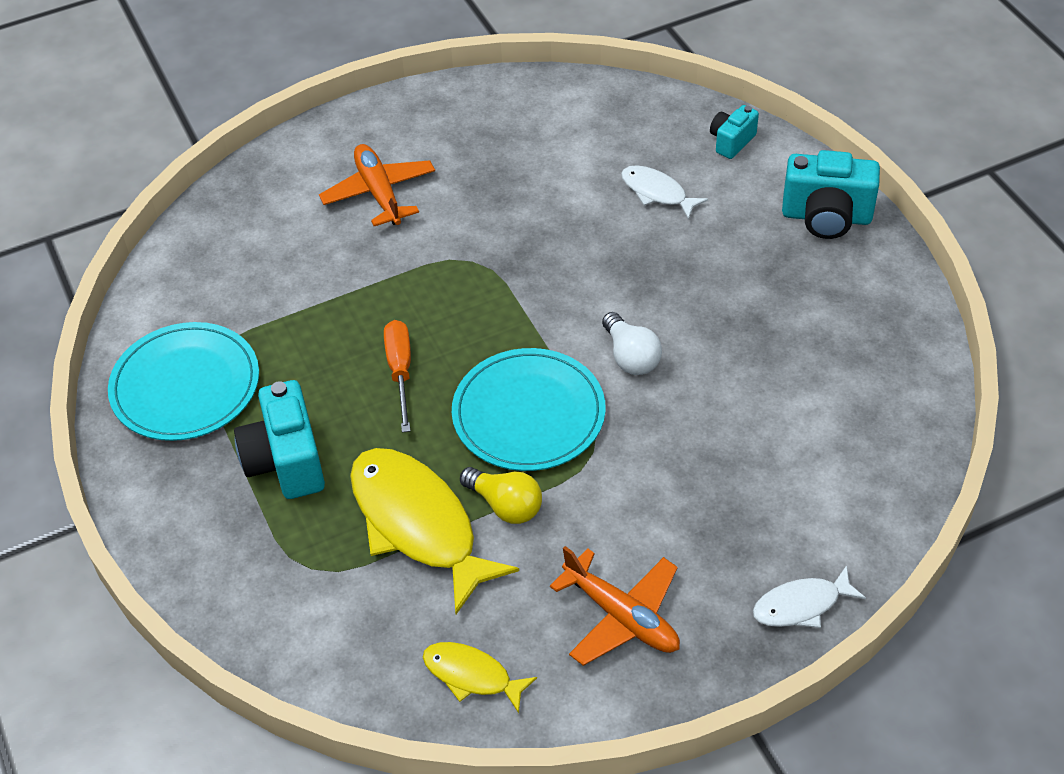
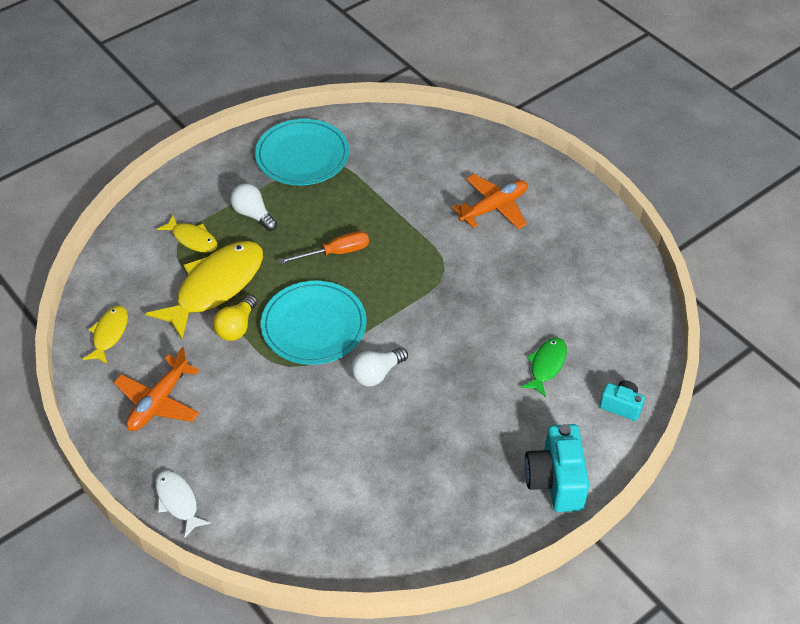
camera: 75 degrees right, 0 degrees up
(286, 461) = (253, 214): turquoise camera -> white light bulb
(308, 545) = (192, 239): none -> yellow fish
(657, 192) = (546, 365): white fish -> green fish

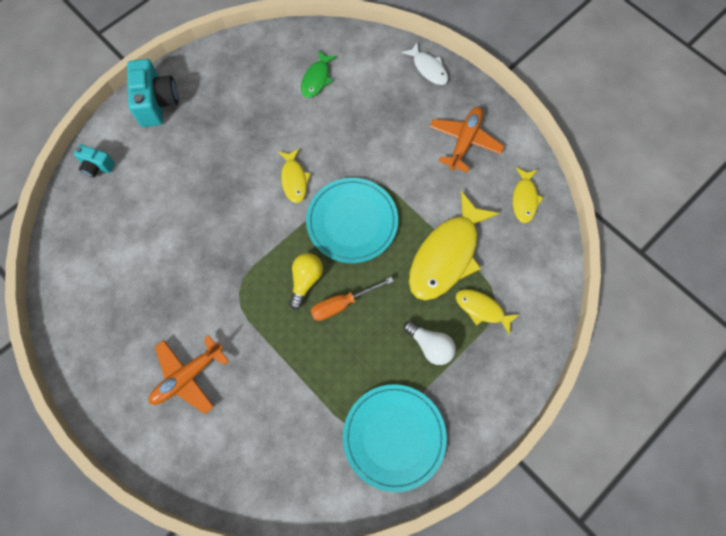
camera: 175 degrees right, 20 degrees up
(236, 327) = (418, 214): yellow light bulb -> yellow light bulb (305, 280)
(377, 374) = (294, 179): white light bulb -> yellow fish
(546, 365) = (153, 198): green fish -> green fish (316, 79)

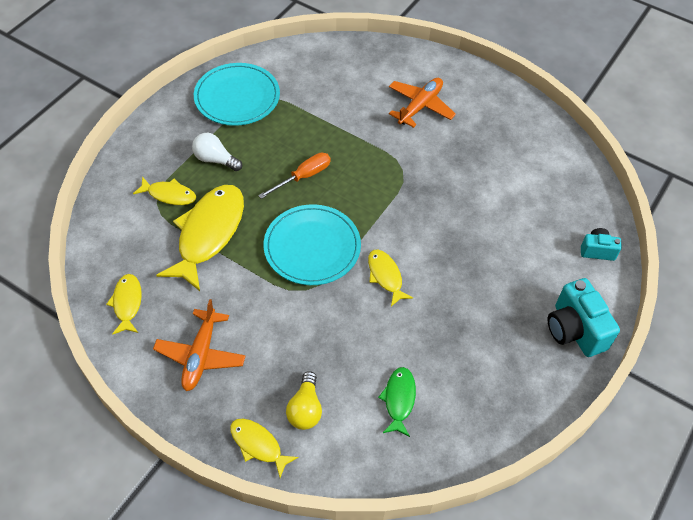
camera: 165 degrees right, 15 degrees down
(305, 280) = (343, 189): yellow light bulb -> yellow light bulb (305, 409)
(428, 68) = (258, 445): white fish -> yellow fish

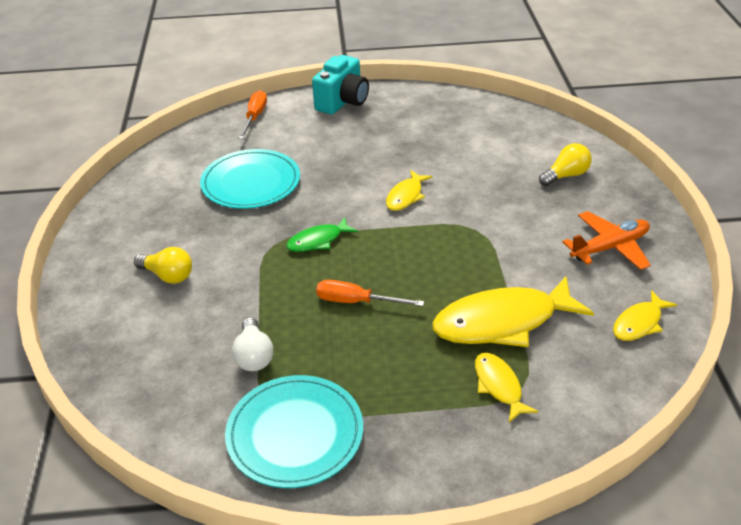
camera: 125 degrees left, 15 degrees down
(215, 159) = (410, 383): white light bulb -> white light bulb (254, 356)
(258, 445) = (621, 180): yellow fish -> none
(312, 247) = (429, 249): turquoise plate -> turquoise plate (251, 182)
(399, 400) = (498, 143): green fish -> green fish (318, 241)
(420, 106) = (168, 276): orange plane -> yellow light bulb
(597, 250) = (255, 117): turquoise camera -> orange screwdriver

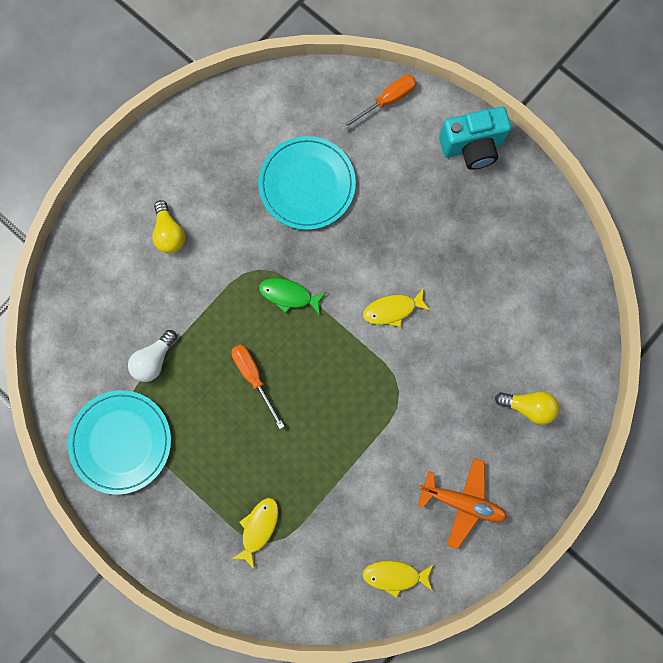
camera: 45 degrees right, 40 degrees up
(502, 322) = (317, 486): yellow fish -> none

